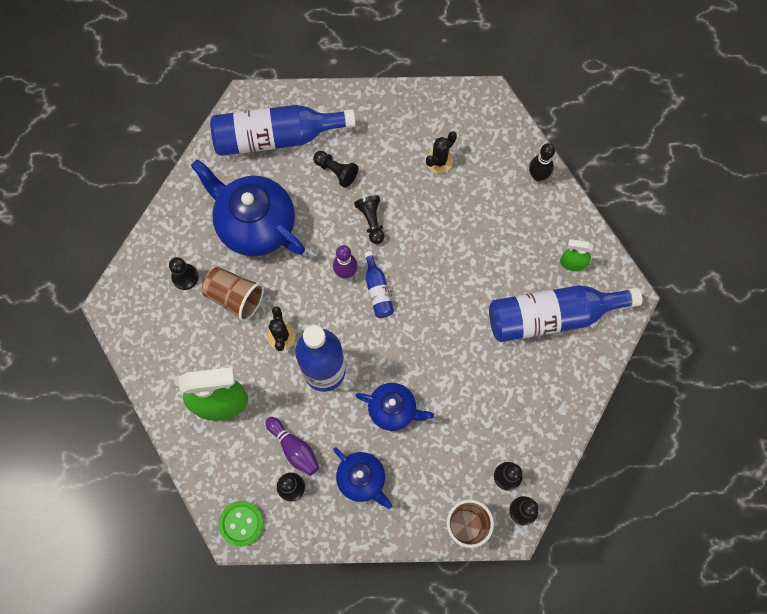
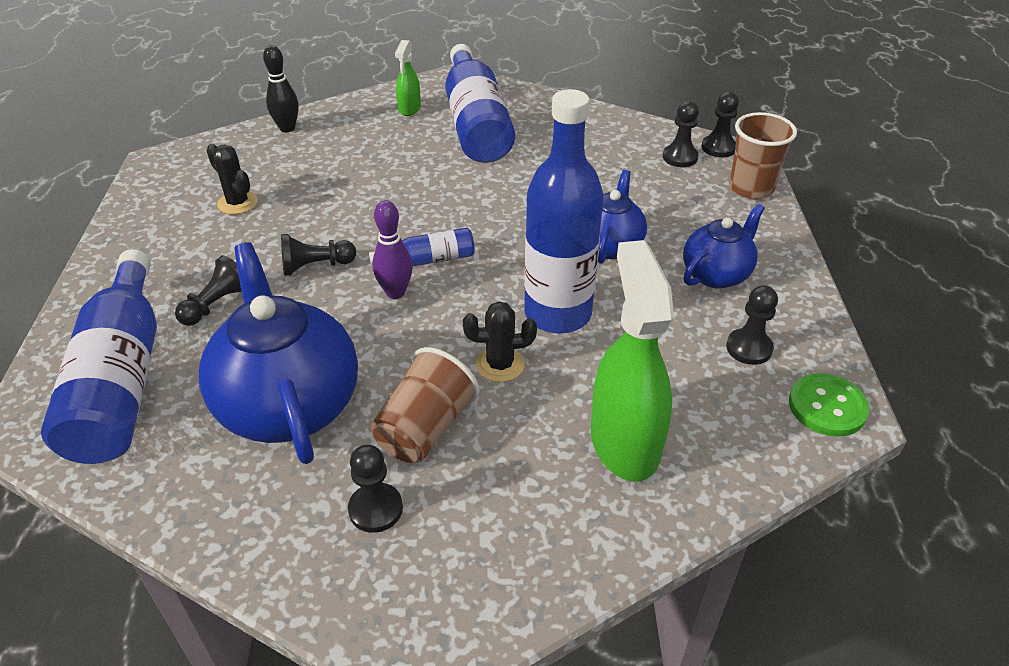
camera: 90 degrees left, 30 degrees down
(255, 225) = (288, 404): blue teapot -> blue teapot turned 120 degrees clockwise
(294, 448) = (687, 345): purple bowling pin -> none

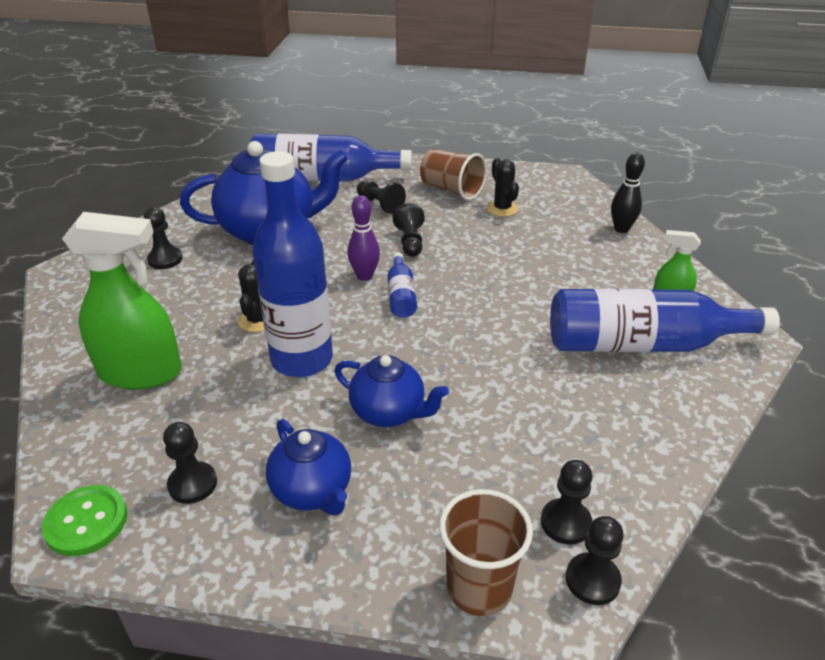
camera: 100 degrees right, 5 degrees down
(237, 203) = (502, 209): black cactus -> black cactus turned 75 degrees counterclockwise
(425, 429) = (216, 281): brown cup -> brown cup (451, 190)

